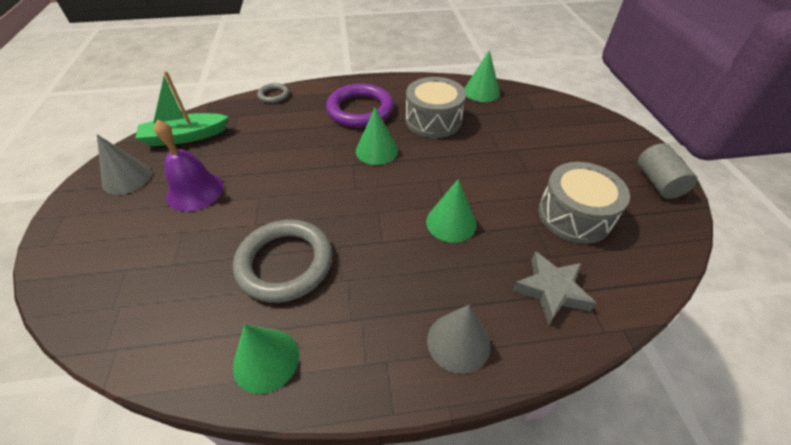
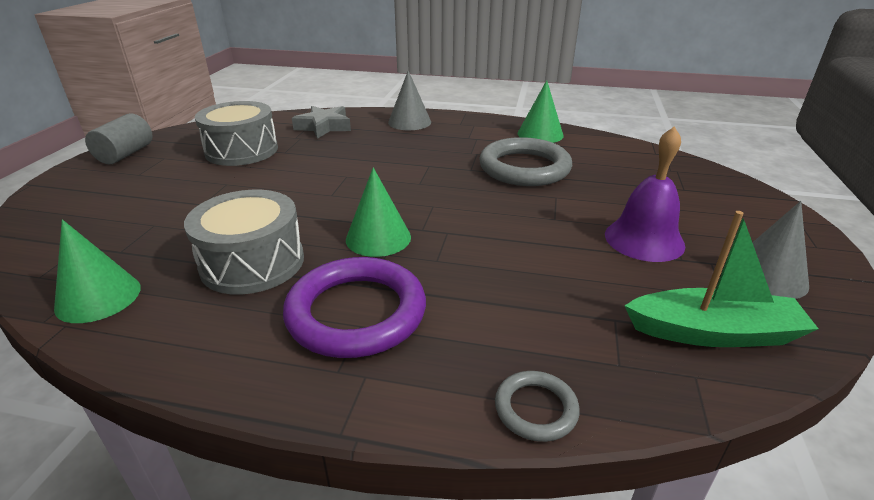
camera: 160 degrees left, 15 degrees down
(451, 222) = (355, 164): green cone -> none

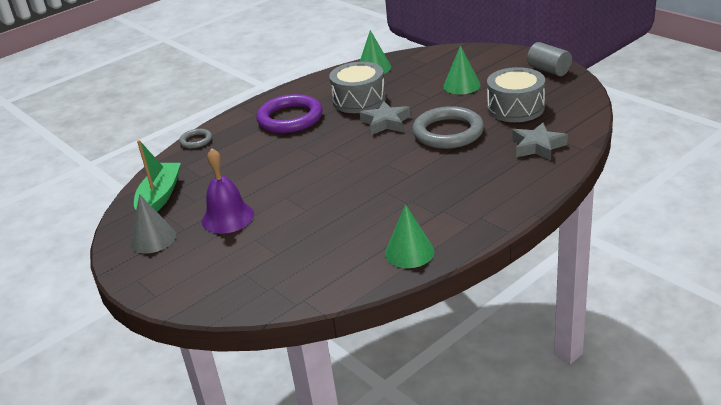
camera: 130 degrees right, 0 degrees up
(320, 214) = (385, 123): none -> grey star
(378, 238) = (339, 135): green cone -> green cone (461, 85)
(409, 122) = (510, 190): grey cone -> none
(524, 168) = (358, 214): grey ring -> grey ring (448, 132)
(713, 332) = (159, 197): green boat -> green boat turned 150 degrees clockwise

